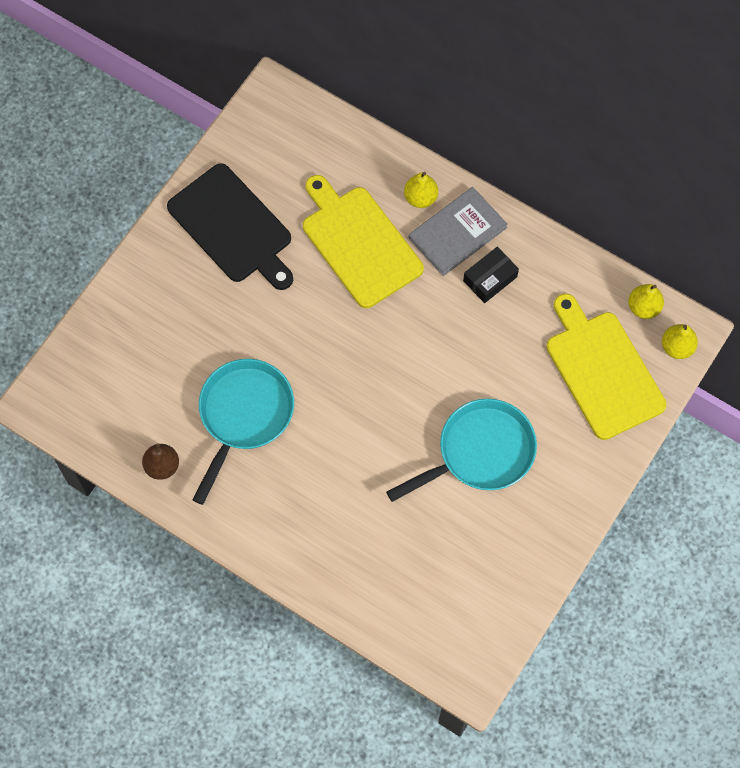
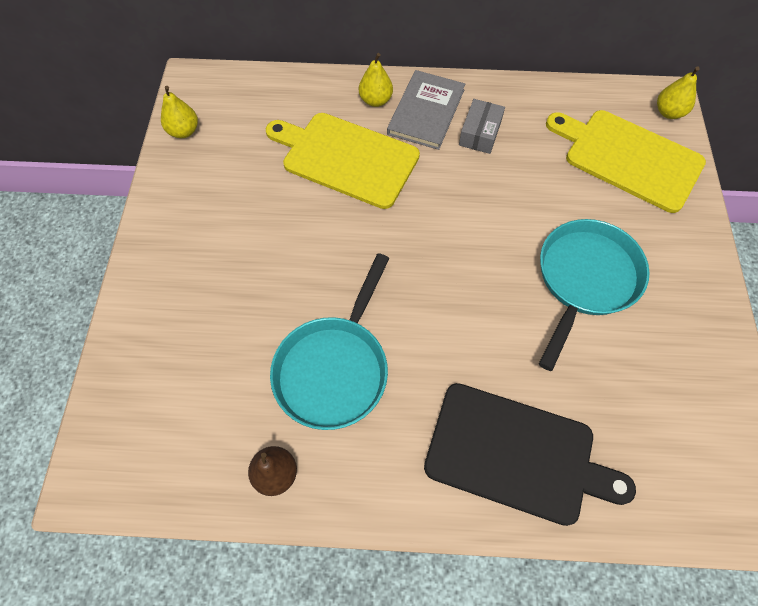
camera: 30 degrees left, 5 degrees down
(232, 227) = (217, 199): black cutting board -> black cutting board (516, 454)
(244, 415) = (334, 368): turquoise pan -> turquoise pan turned 150 degrees counterclockwise
(490, 279) = (480, 133): black box -> grey box
(643, 307) = (618, 97): yellow pear -> yellow pear (184, 131)

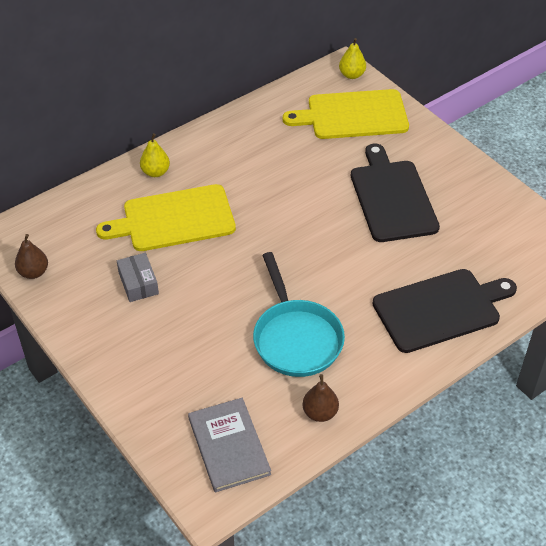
camera: 40 degrees left, 15 degrees down
(184, 131) = (33, 272): yellow pear -> brown pear
(426, 112) = (198, 160): grey book -> grey book (229, 446)
(480, 133) = (248, 152): grey box -> grey box (138, 283)
(585, 279) = (392, 198): turquoise pan -> black cutting board

